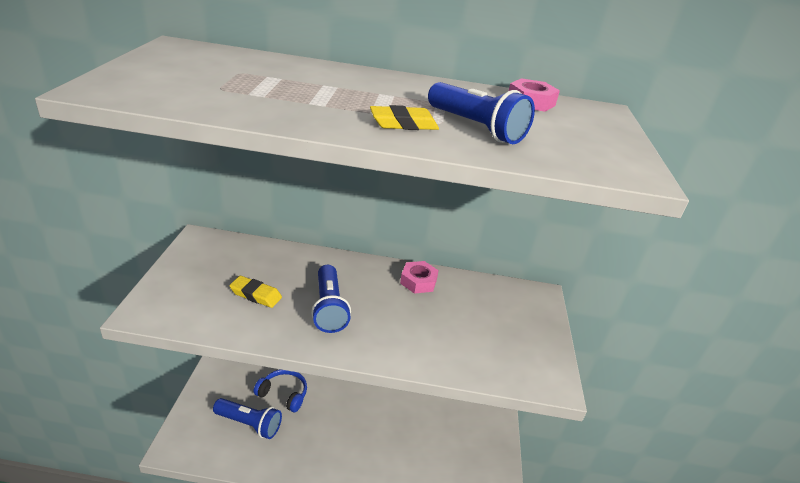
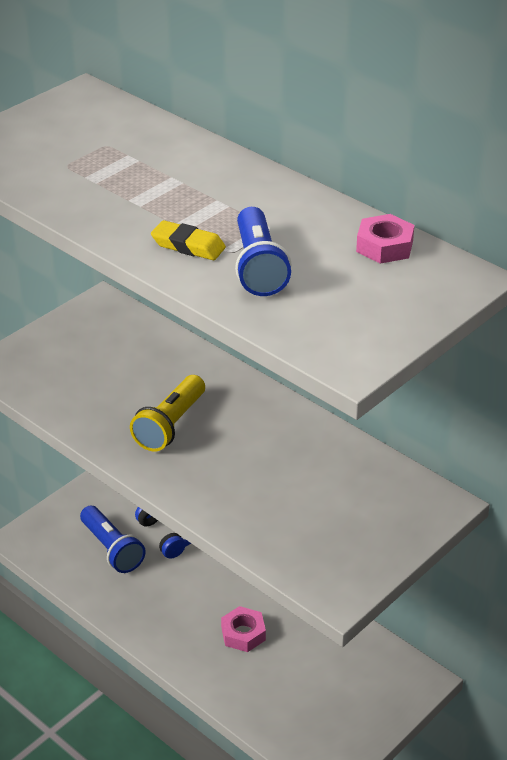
camera: 40 degrees right, 5 degrees up
(256, 295) = (109, 385): yellow eraser -> none
(329, 308) = (170, 425): blue flashlight -> yellow flashlight
(418, 281) = (300, 432): pink nut -> pink nut (243, 633)

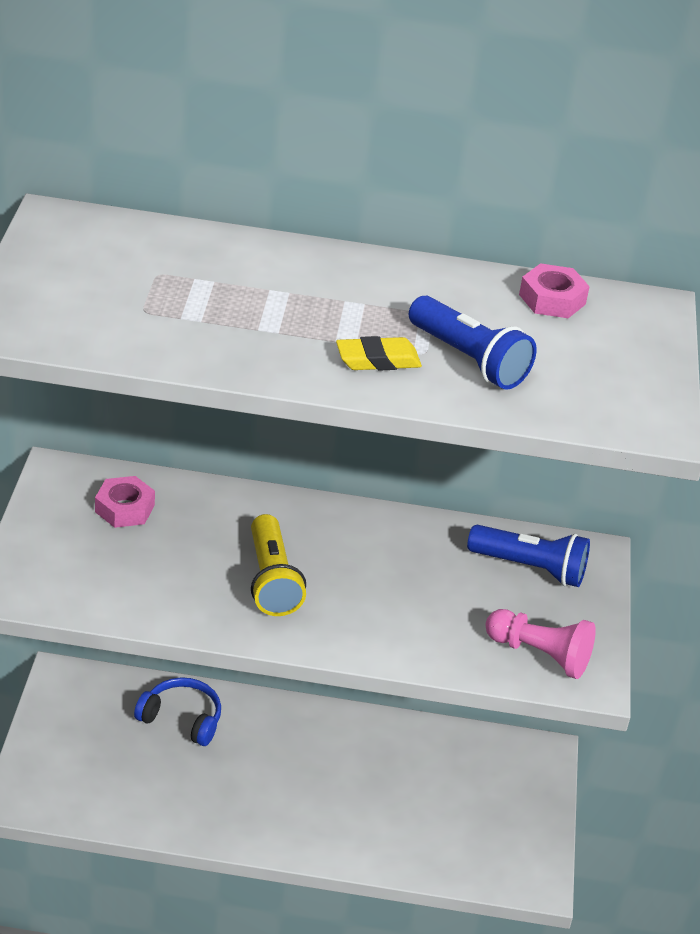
camera: 40 degrees left, 0 degrees up
(112, 549) = (133, 764): blue flashlight -> blue flashlight (530, 568)
(243, 633) = (347, 789): pink nut -> pink nut (124, 508)
(317, 558) = (540, 655): none -> pink pawn

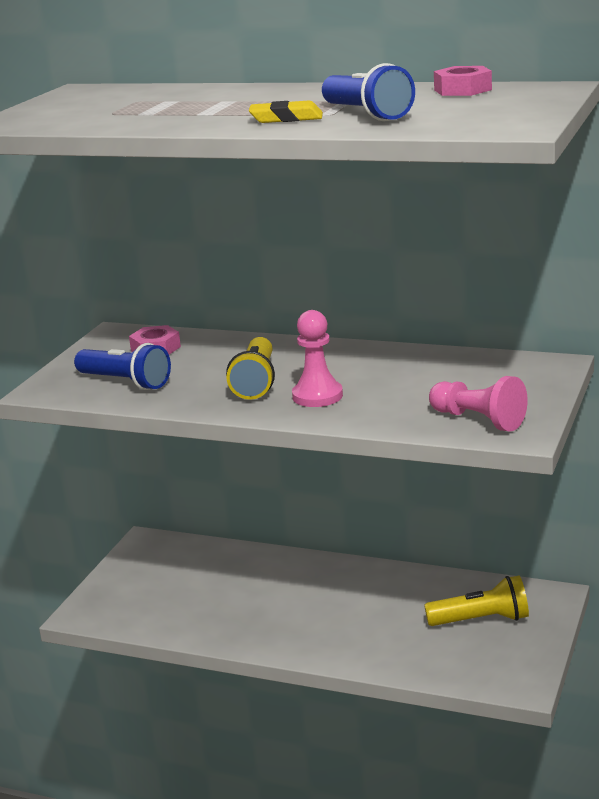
camera: 20 degrees right, 15 degrees down
(182, 719) = (233, 567): blue headphones -> none
(351, 608) = (317, 396): none -> pink pawn
(478, 791) = (481, 620): none -> yellow flashlight
(530, 568) = (491, 372): blue flashlight -> blue flashlight (125, 382)

